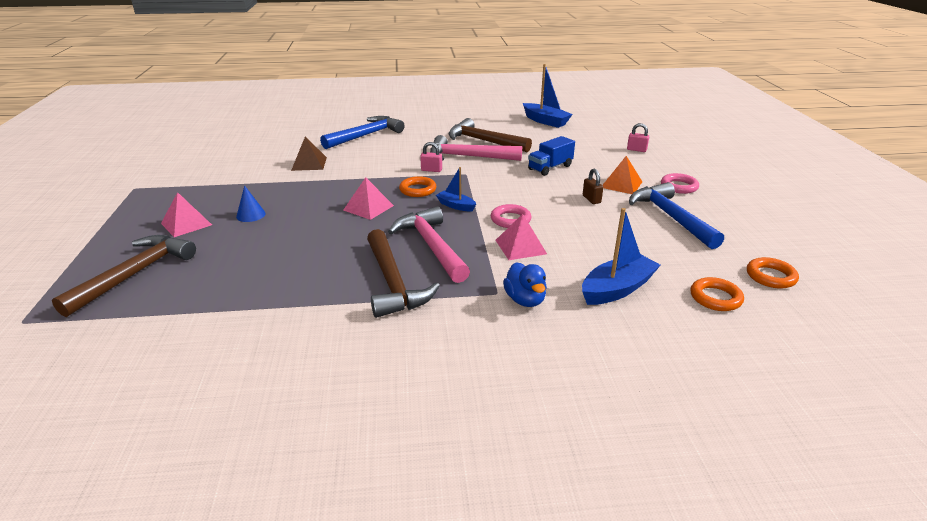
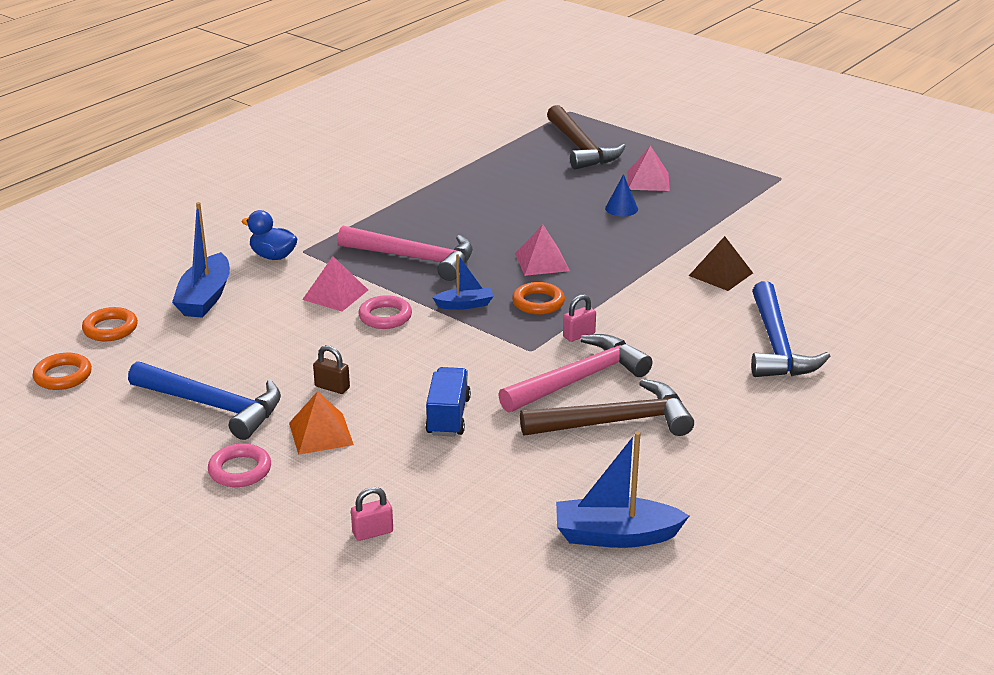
camera: 135 degrees right, 0 degrees up
(393, 283) = (393, 222): brown hammer -> none

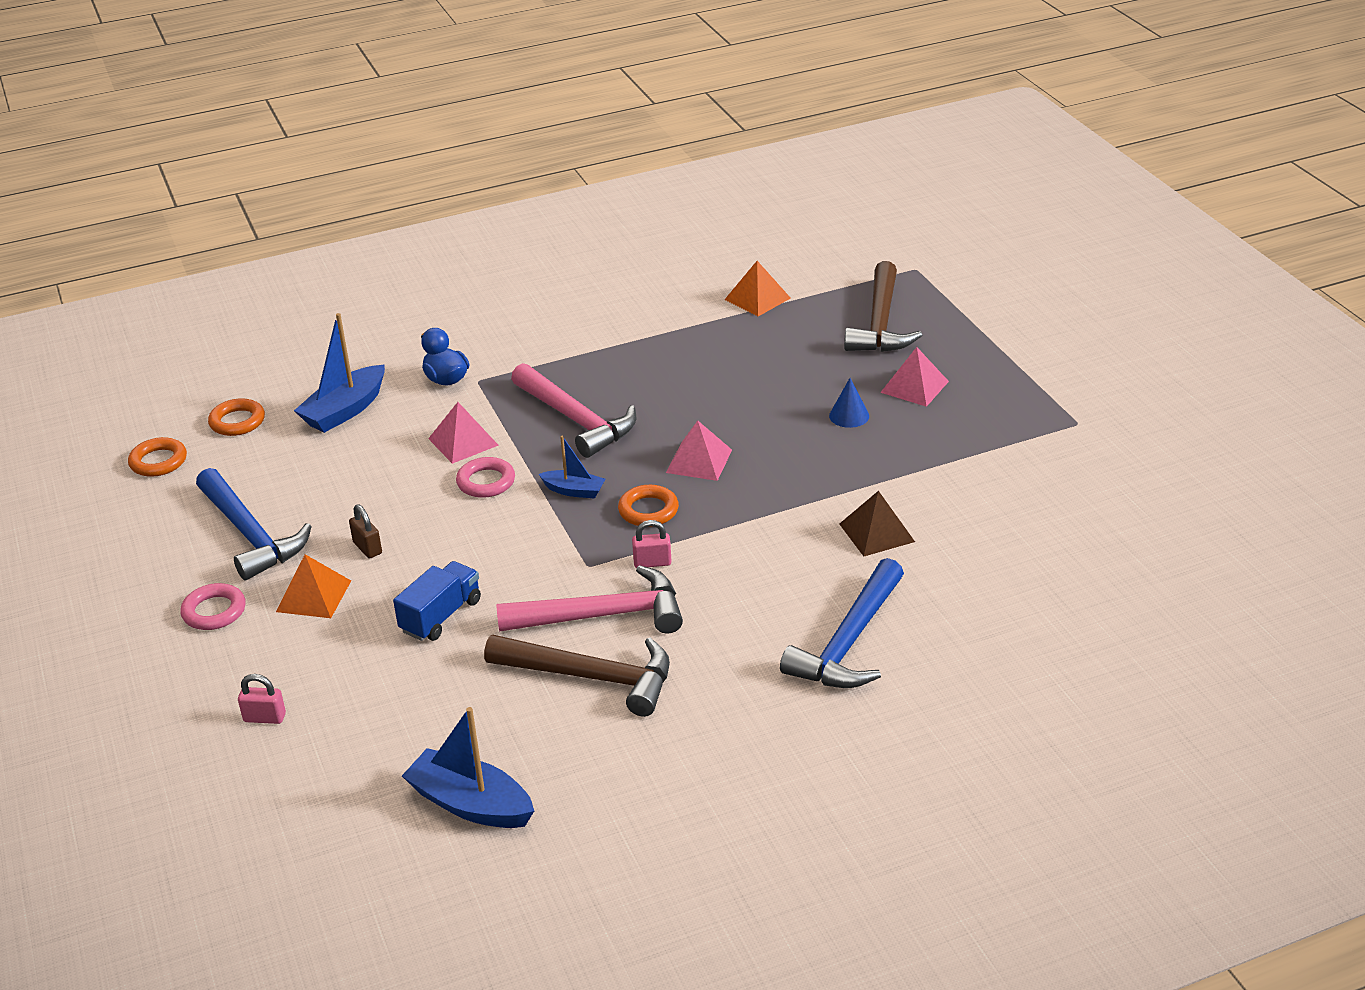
camera: 30 degrees right, 5 degrees up
(472, 151) = (757, 298): none -> orange pyramid

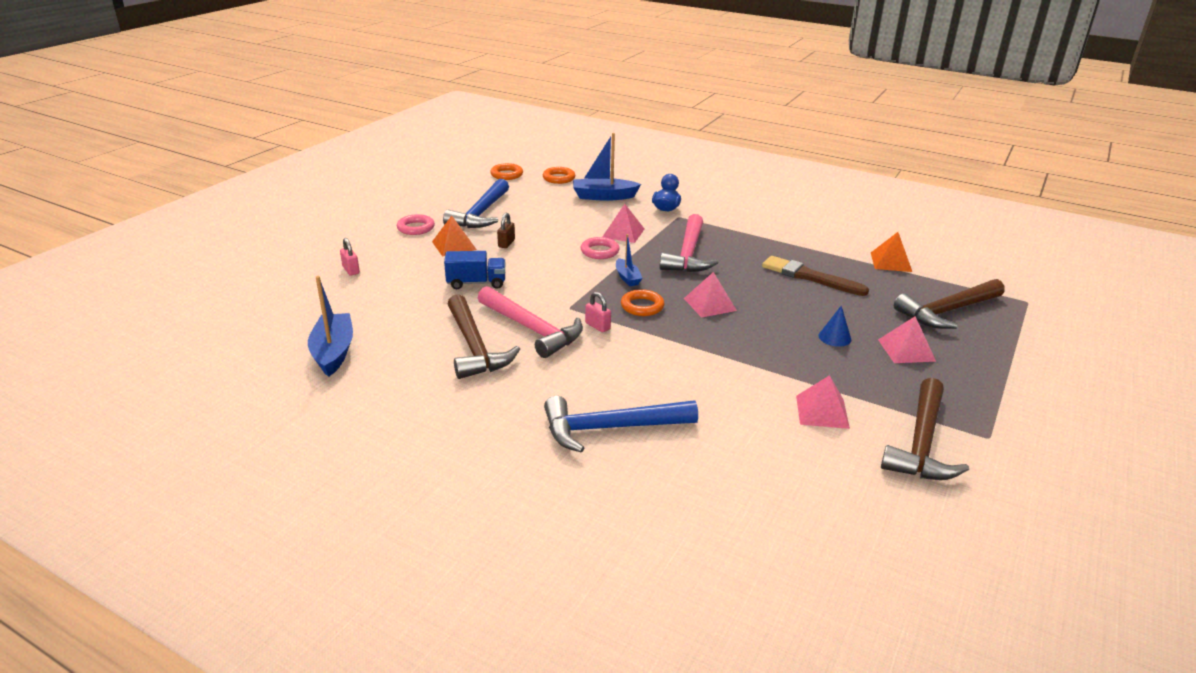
camera: 50 degrees right, 5 degrees down
(724, 365) = (810, 277): none -> brown brush
(876, 532) = (734, 395): brown pyramid -> none
(954, 493) = (822, 411): none -> pink pyramid
(1050, 464) = (921, 443): none -> brown hammer

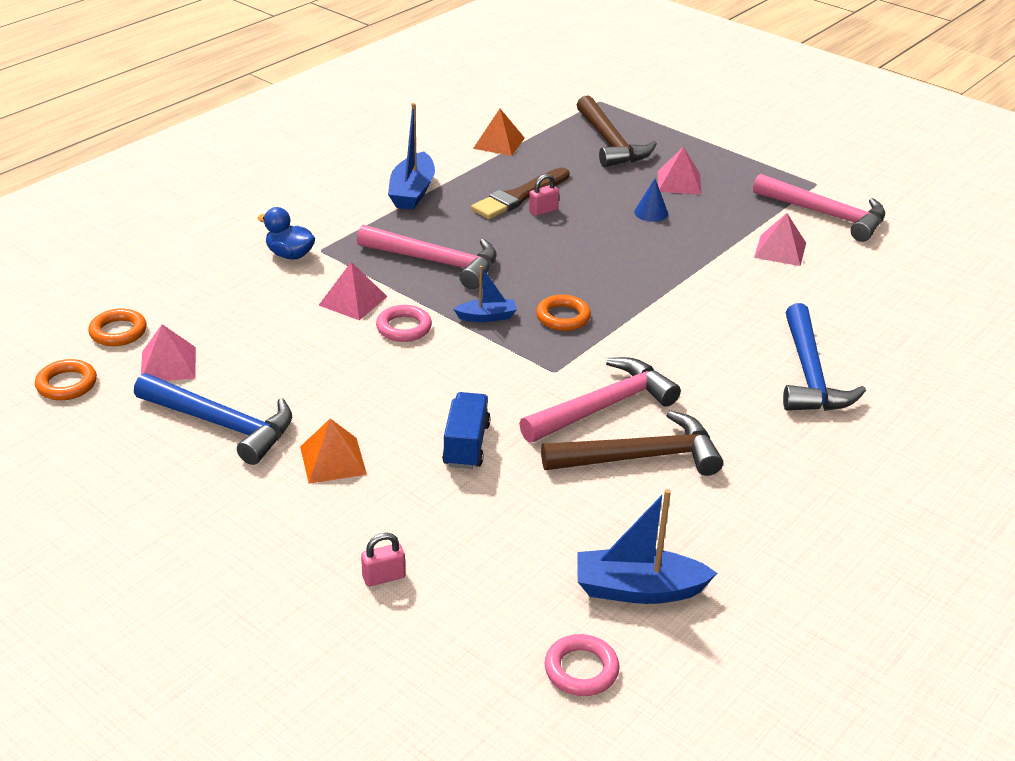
camera: 80 degrees left, 5 degrees up
(416, 228) = (247, 500): pink ring -> pink ring (581, 669)
(506, 243) = (346, 407): brown padlock -> none
(597, 326) = (604, 356): pink padlock -> pink padlock (543, 211)
(603, 196) = (218, 299): blue boat -> blue boat (412, 192)
(710, 304) = (567, 271): pink pyramid -> pink pyramid (168, 364)
(921, 443) = (826, 215): brown hammer -> pink hammer

